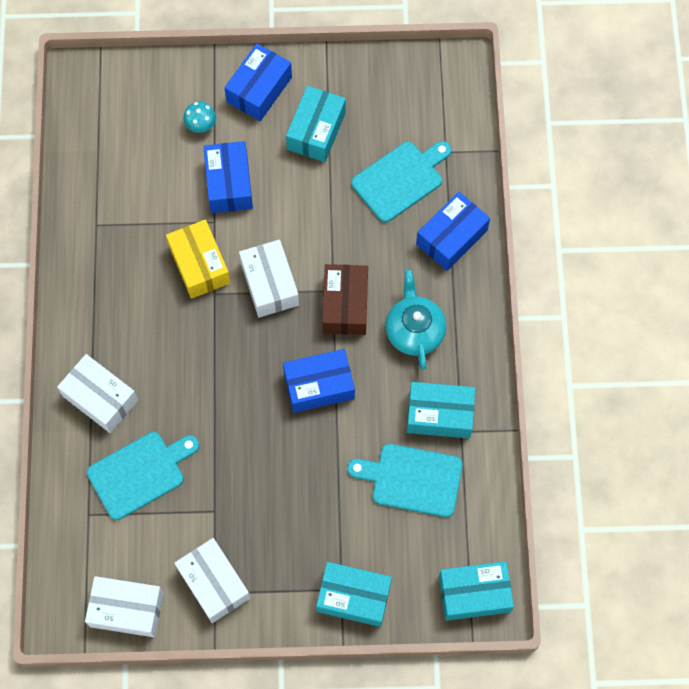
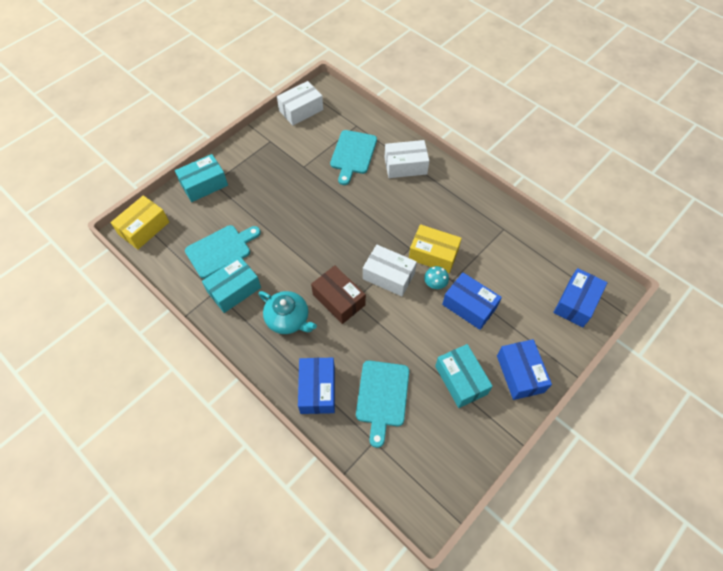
camera: 135 degrees right, 10 degrees down
(201, 124) = (523, 323): turquoise mushroom -> turquoise mushroom (435, 283)
(214, 583) = (274, 143): white box -> none
(319, 385) = (311, 252): blue box -> blue box (576, 303)
(474, 594) = (144, 228): turquoise box -> yellow box

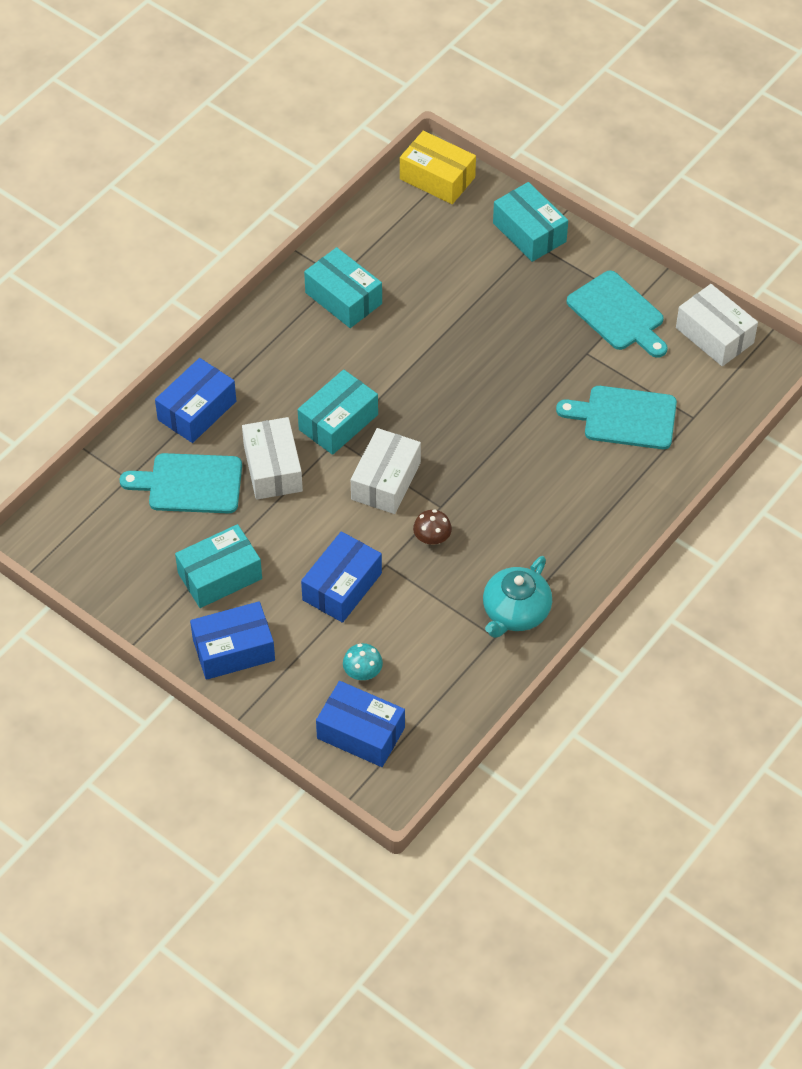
camera: 85 degrees right, 5 degrees down
(221, 250) = (410, 272): turquoise cutting board -> turquoise cutting board (618, 314)
(288, 319) = (301, 366): turquoise teapot -> turquoise teapot (515, 612)
(317, 389) = (197, 410): blue box -> blue box turned 45 degrees counterclockwise
(339, 300) = (338, 422): brown box -> turquoise box
(405, 166) = (612, 493): white box -> white box (273, 468)
(433, 254) = (432, 538): yellow box -> brown mushroom
(435, 283) = (378, 541): turquoise mushroom -> turquoise mushroom (362, 672)

